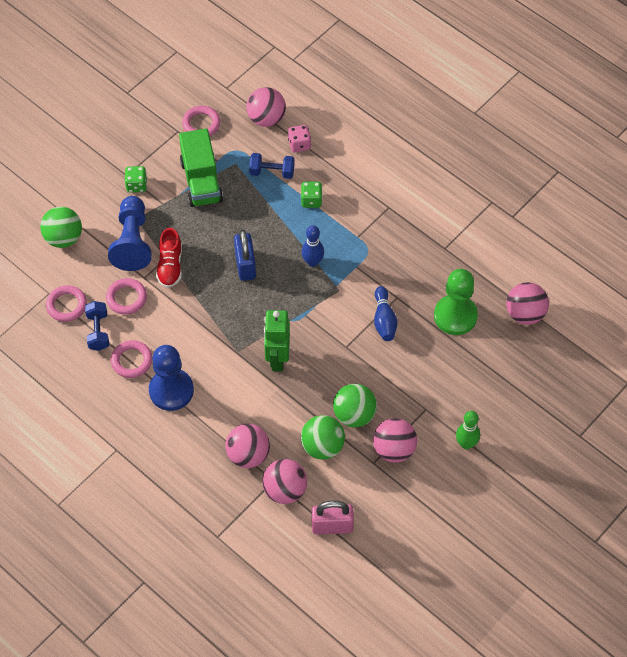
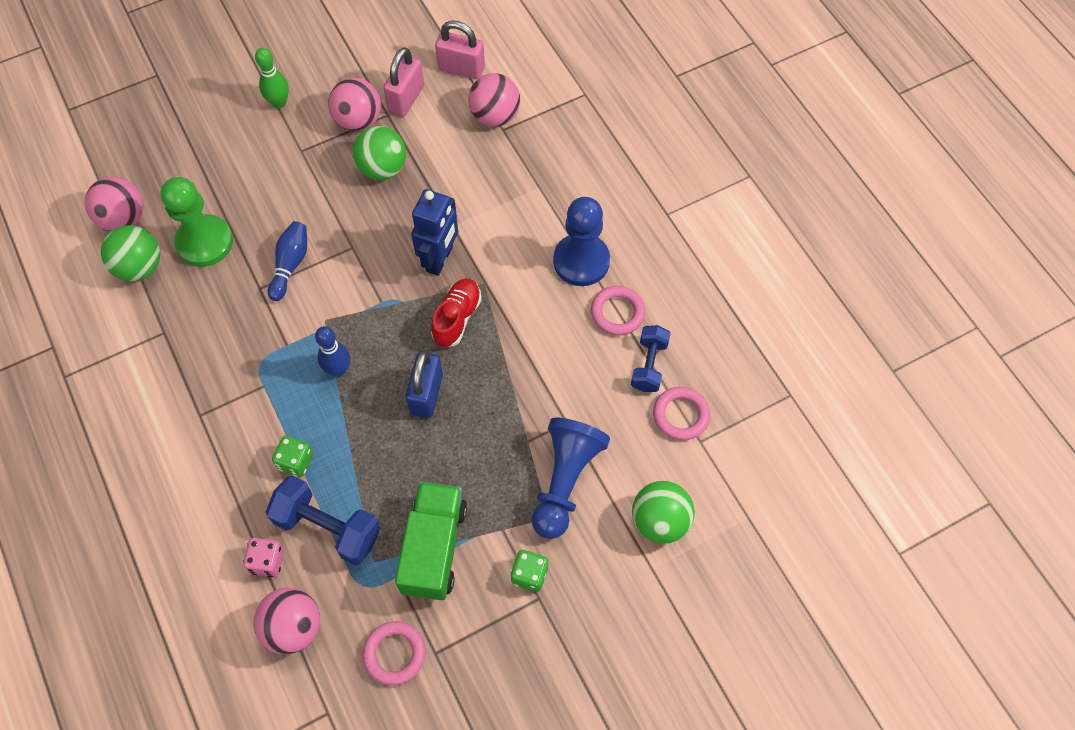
camera: 160 degrees left, 5 degrees up
(126, 298) = (598, 399): pink ring -> none
(170, 266) = (526, 426): red shoe -> red shoe (457, 318)
(248, 455) = (519, 163): pink ball -> none
(272, 172) = (328, 527): blue dumbbell -> blue dumbbell, size x1.55
(277, 358) = (440, 259): green robot -> blue robot
(322, 447) = (434, 146): green ball -> green ball (140, 267)
(365, 482) = (406, 98): none -> pink padlock

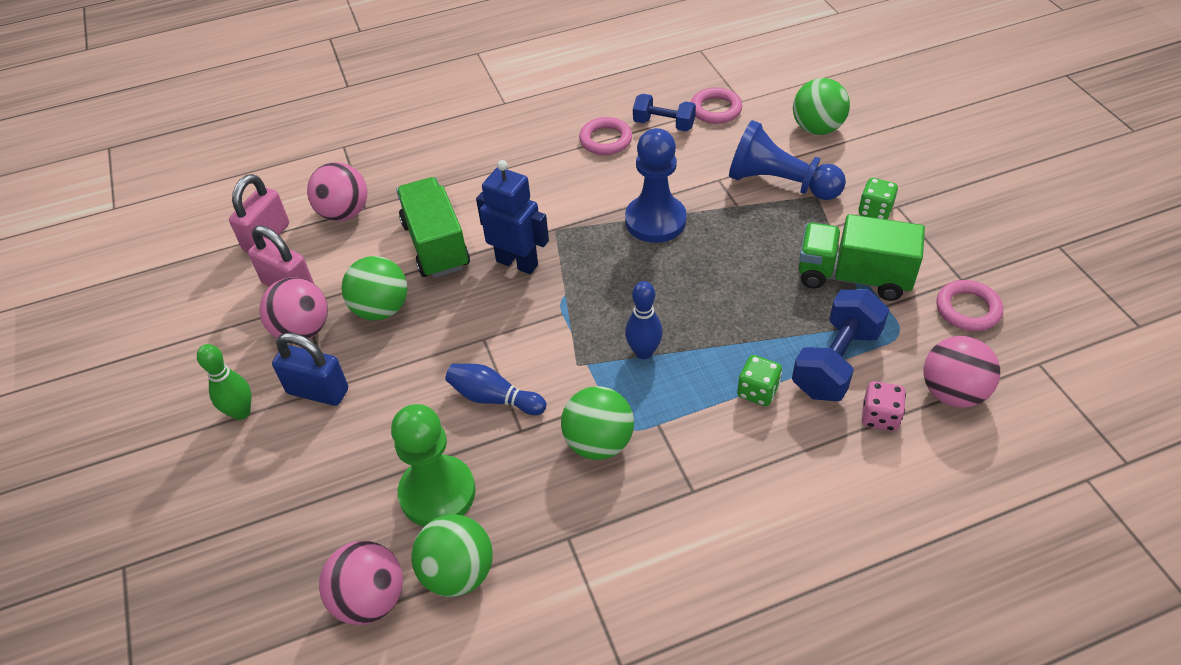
camera: 80 degrees left, 15 degrees down
(246, 344) = (598, 443): none -> green ball
(426, 394) = (681, 278): blue padlock -> blue padlock (318, 391)
(457, 318) = (593, 251): red shoe -> none
(459, 193) = (436, 245): none -> green truck
(581, 261) = (543, 160): blue pawn -> blue pawn (655, 221)

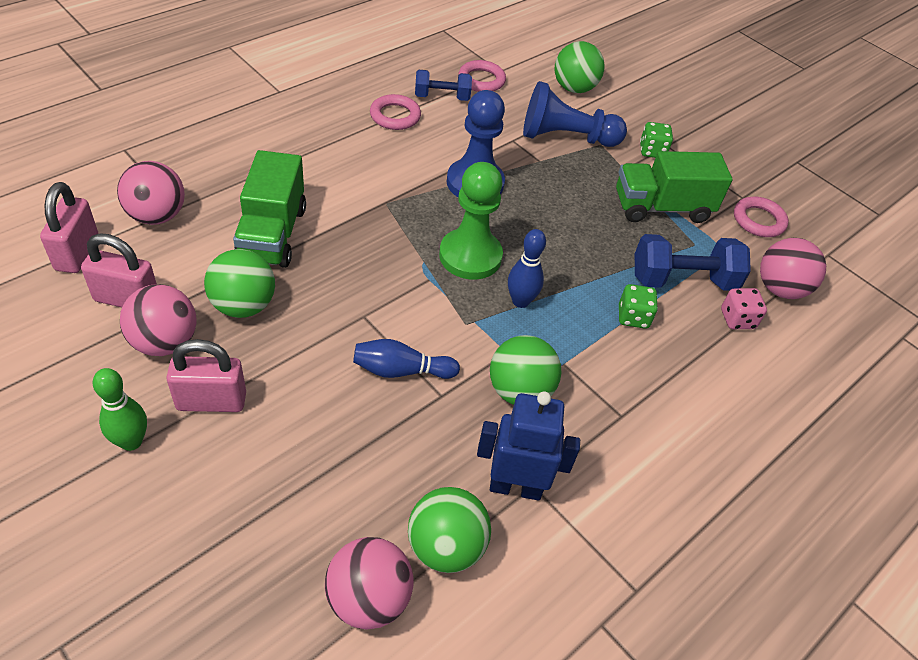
camera: 30 degrees left, 0 degrees up
(318, 391) = (211, 401): blue padlock -> pink padlock
(436, 245) = (272, 234): green truck -> green truck turned 135 degrees counterclockwise
(437, 493) = (388, 474): green pawn -> green pawn (470, 256)
(517, 263) = (363, 239): blue robot -> blue robot (515, 487)
(836, 362) = (682, 280): blue dumbbell -> blue dumbbell turned 75 degrees clockwise

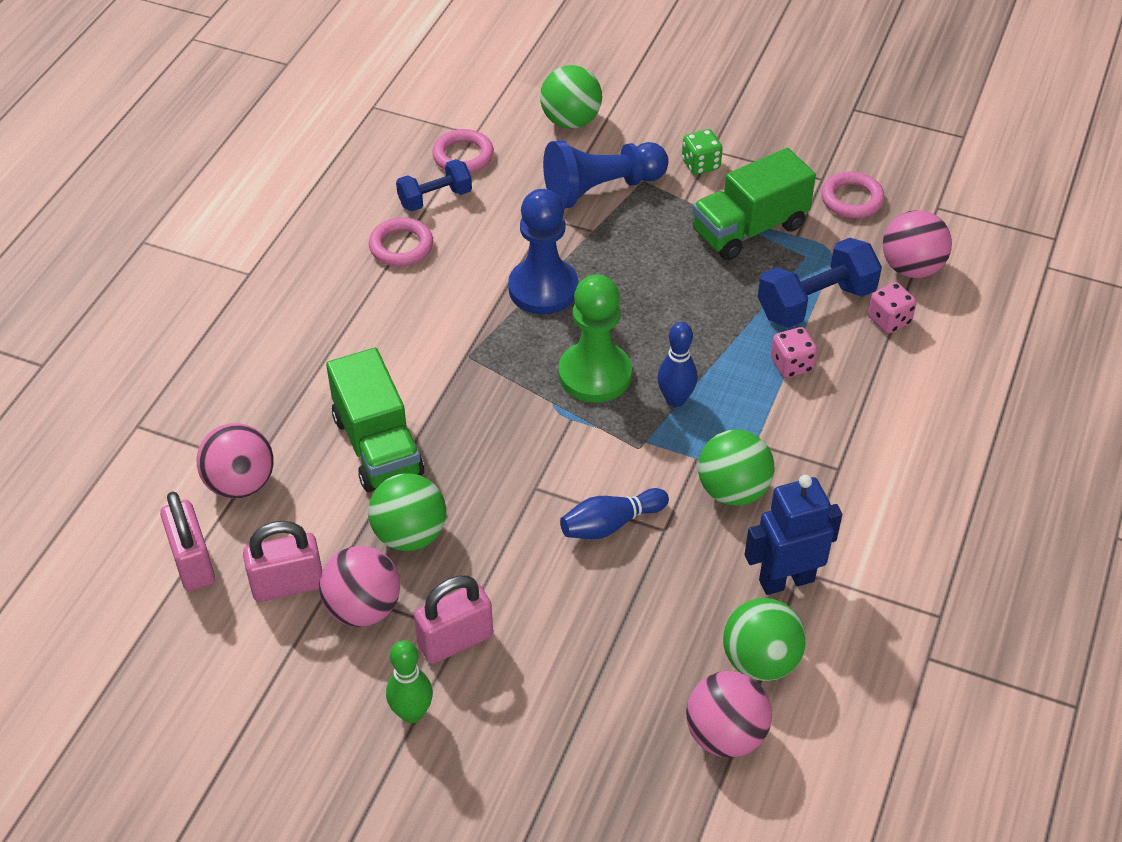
camera: 20 degrees left, 0 degrees up
(633, 317) = (791, 365): green dice -> pink dice

